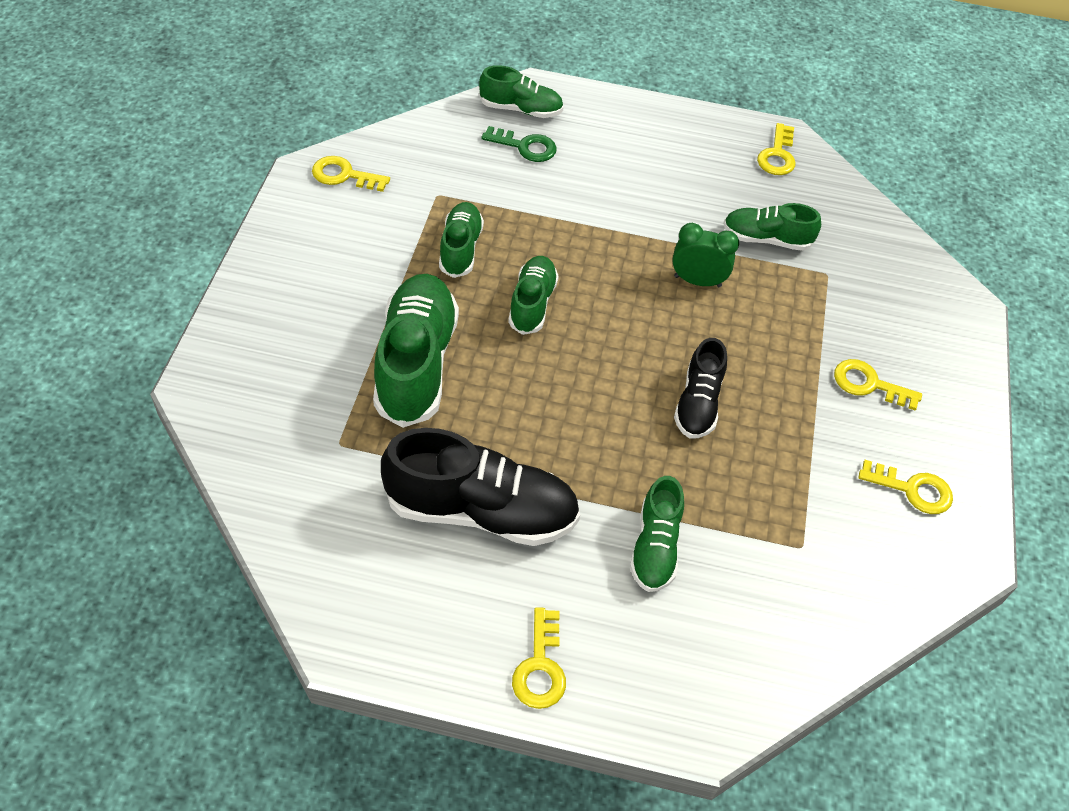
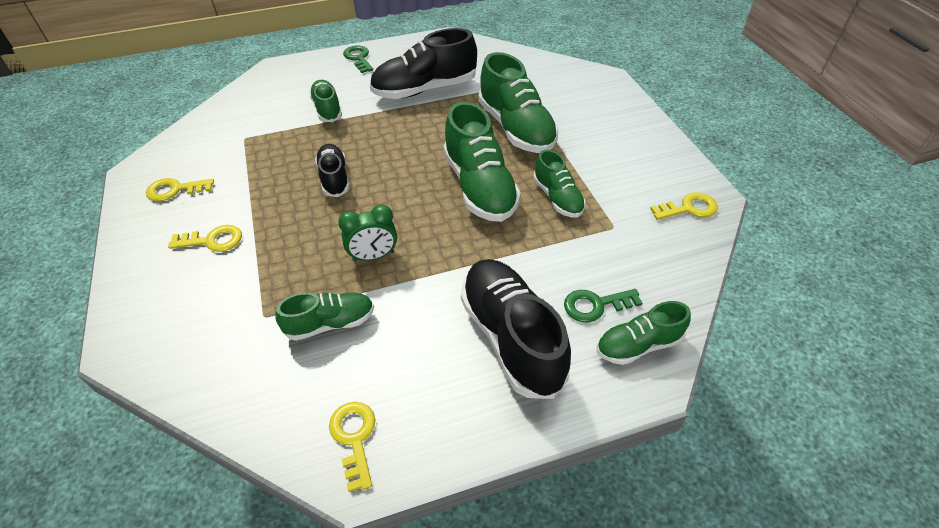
camera: 155 degrees right, 5 degrees down
(532, 303) = (480, 187): green shoe -> green shoe, size x1.75
(540, 667) = (358, 58): yellow key -> green key
(616, 158) = (511, 337): none -> black shoe

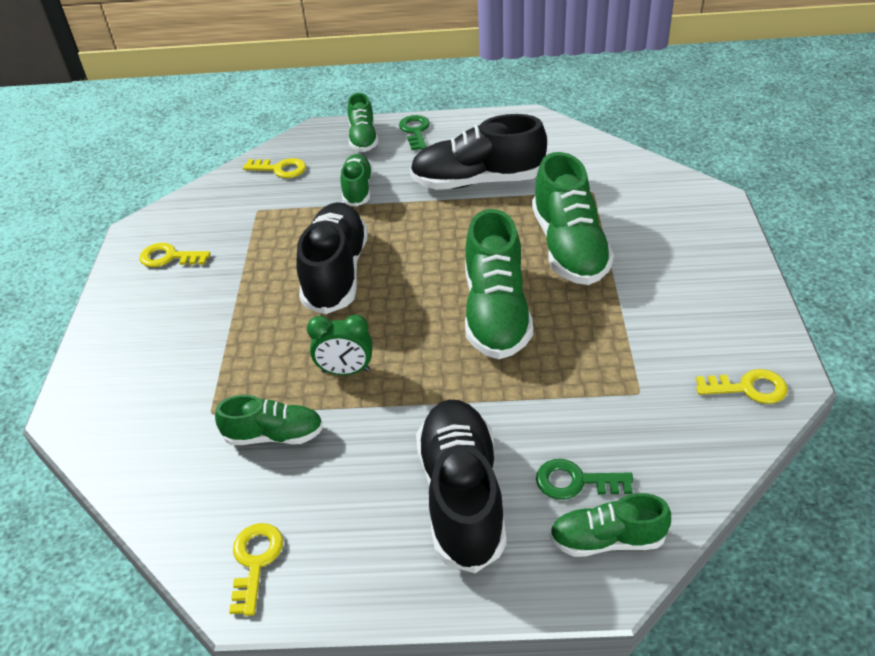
camera: 20 degrees right, 5 degrees down
(212, 240) = (188, 320): yellow key -> yellow key (280, 169)
(334, 178) = (336, 273): black shoe -> black shoe, size x1.75
(557, 198) = (584, 344): green shoe -> green shoe (363, 138)

